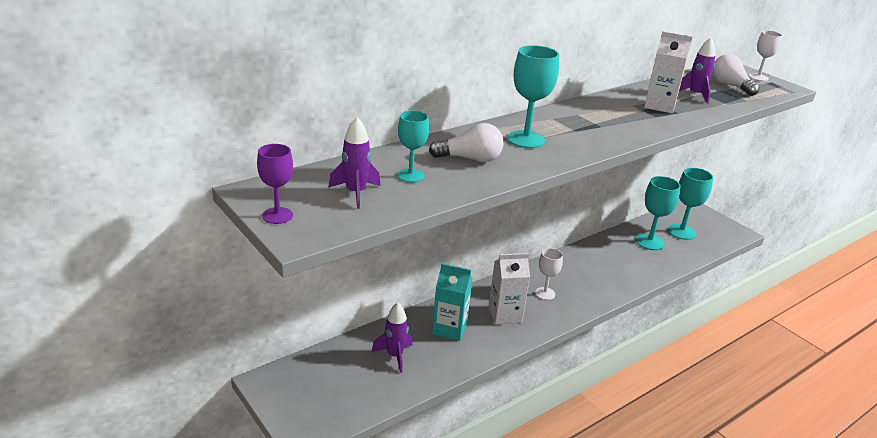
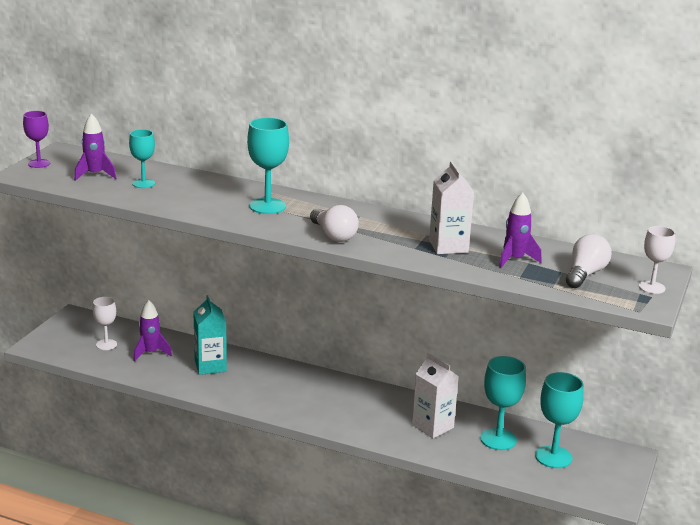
camera: 60 degrees right, 5 degrees down
(470, 159) = (199, 195): white light bulb -> white light bulb (333, 235)
(505, 314) = (259, 386): white carton -> white carton (432, 426)
(545, 293) = (317, 398): white goblet -> white goblet (106, 344)

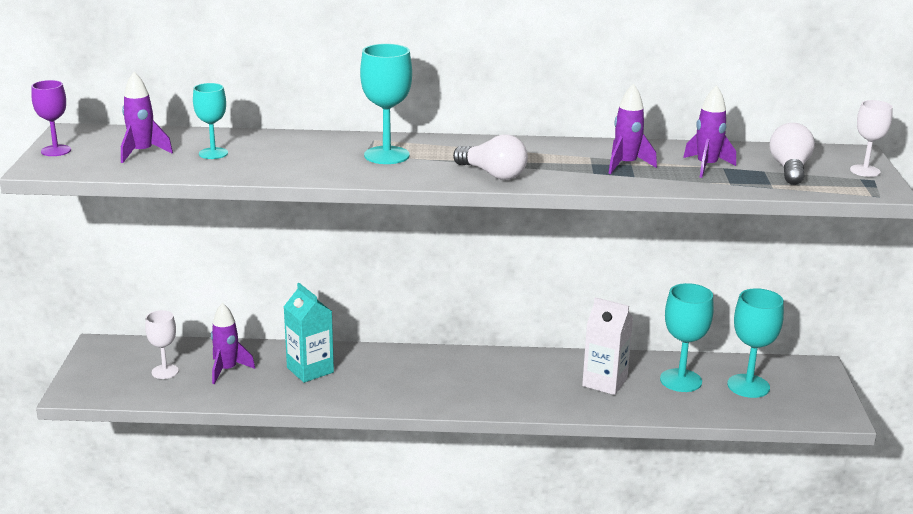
camera: 20 degrees left, 0 degrees up
(448, 246) = (626, 165): white carton -> purple rocket

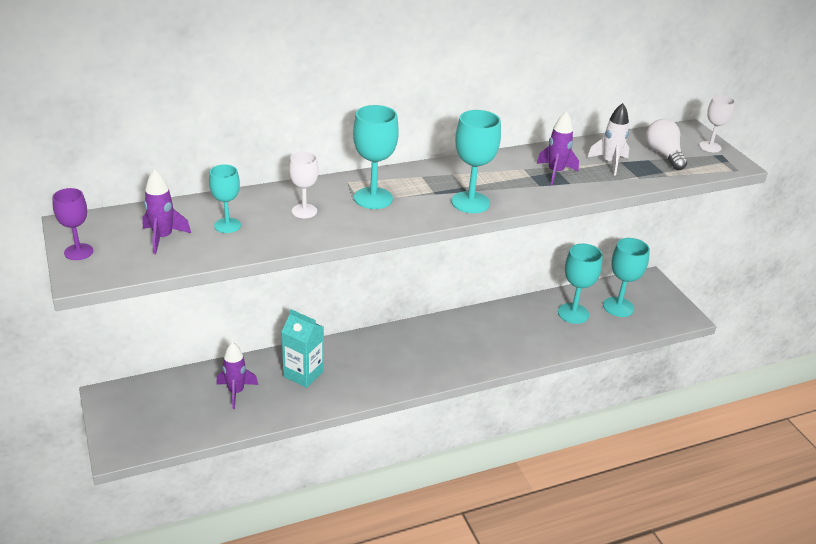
camera: 25 degrees left, 10 degrees up
(165, 371) = (184, 408): white goblet -> white goblet (304, 211)
(493, 174) = (470, 202): white light bulb -> turquoise goblet
(604, 382) = (524, 328): white carton -> none
(706, 166) = (609, 163): purple rocket -> white rocket

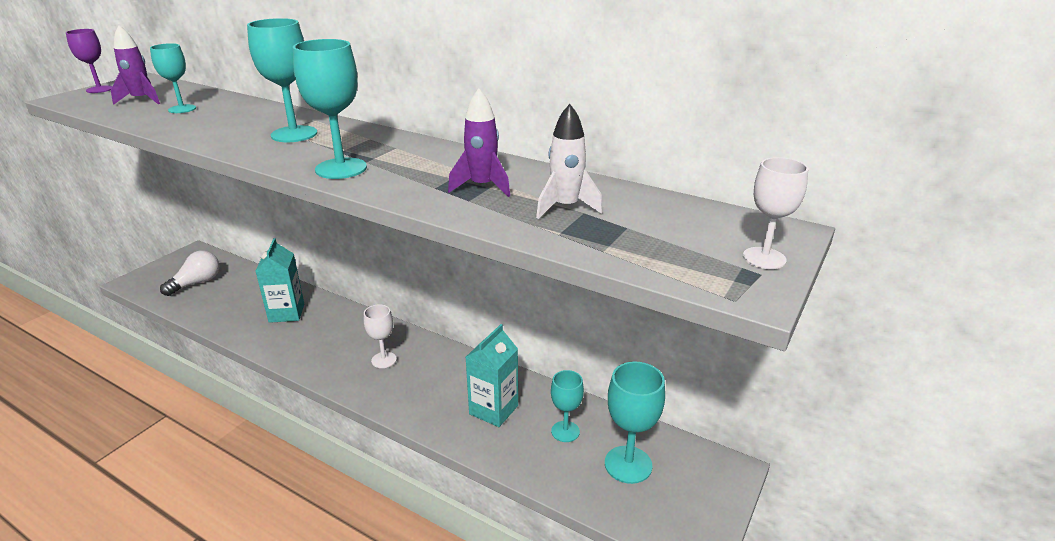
camera: 55 degrees right, 5 degrees down
(236, 392) = (237, 295): purple rocket -> none
(304, 211) = (237, 121): white goblet -> white goblet (384, 360)
(528, 329) = (493, 410): none -> turquoise carton
(573, 313) = (565, 431): turquoise goblet -> turquoise goblet, size x0.63
(664, 155) = (662, 233): white light bulb -> white light bulb (196, 283)

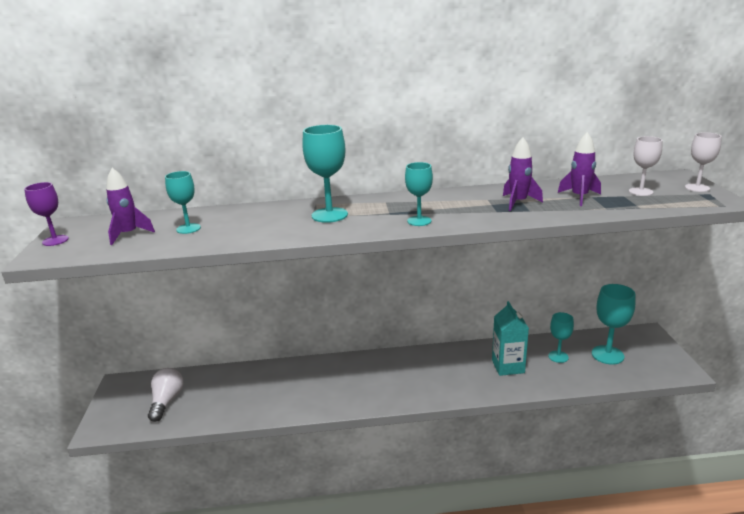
camera: 35 degrees left, 5 degrees down
(286, 313) = (284, 384): turquoise carton -> none
(341, 168) = (419, 221): turquoise goblet -> turquoise goblet, size x0.63
(384, 360) = (402, 375): white goblet -> white goblet (640, 192)
(566, 207) = (579, 197): white rocket -> purple rocket

